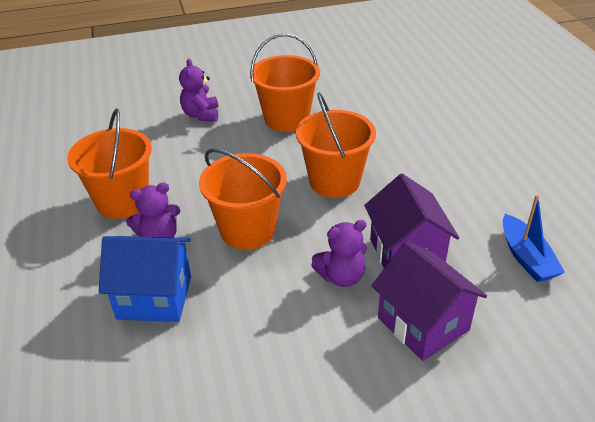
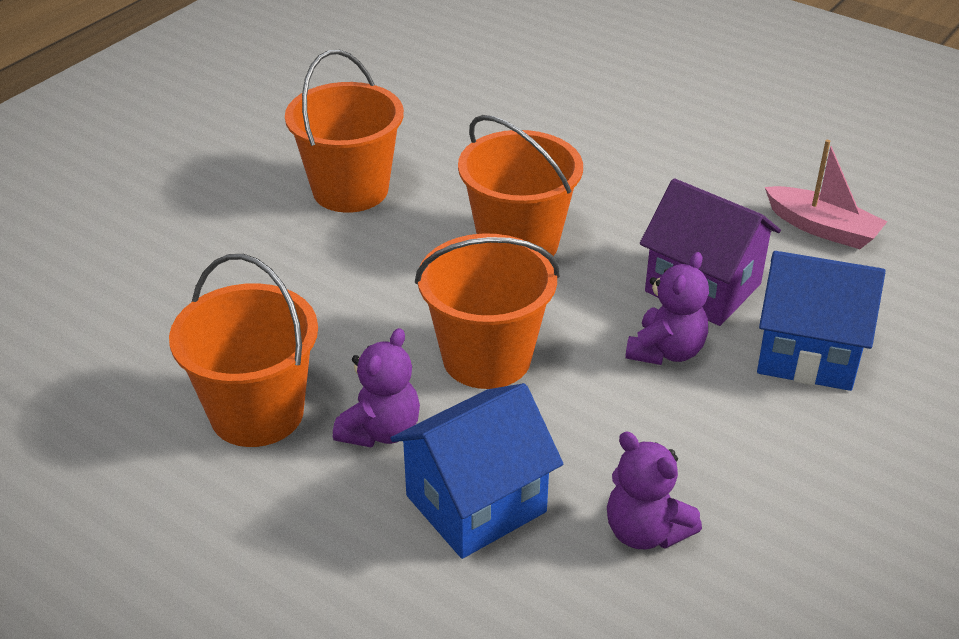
camera: 40 degrees left, 0 degrees up
(201, 115) = (212, 238): purple teddy bear -> purple teddy bear (645, 531)
(423, 324) = (807, 353): purple house -> blue house
(526, 257) = (822, 228): blue boat -> pink boat

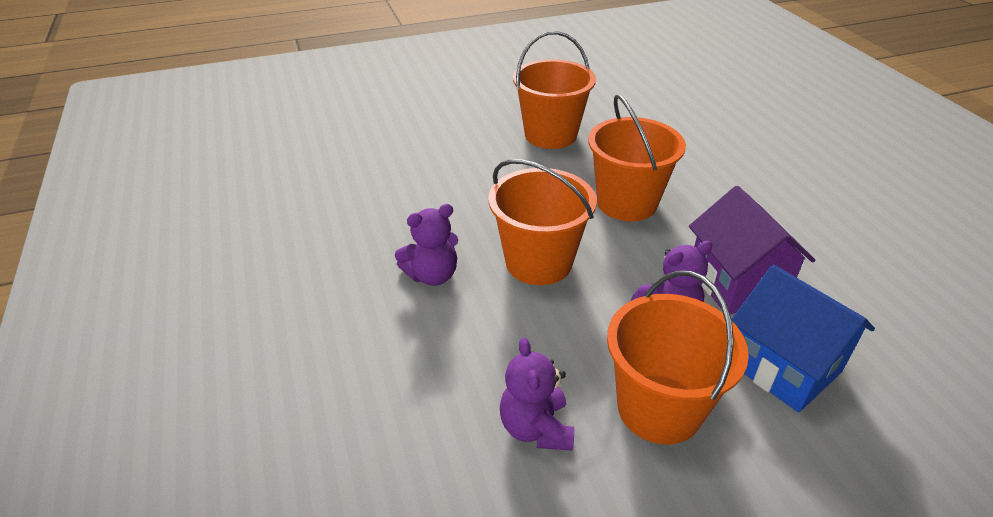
camera: 35 degrees right, 0 degrees up
(257, 413) = (376, 233): orange bucket -> orange bucket (659, 408)
(476, 504) = (443, 348): blue house -> none
(822, 228) = (878, 283): pink boat -> none

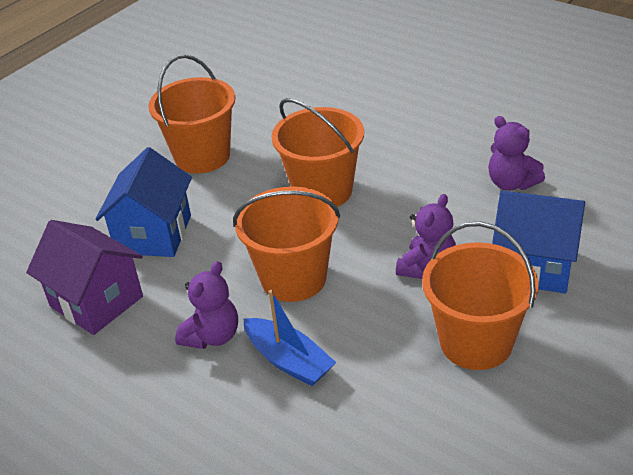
camera: 30 degrees left, 0 degrees up
(461, 176) = (154, 234): none -> blue house
(473, 328) = (289, 360): none -> blue boat
(536, 428) = (403, 406): purple teddy bear -> purple teddy bear (511, 183)
(736, 283) = (458, 219): purple house -> purple house (96, 301)

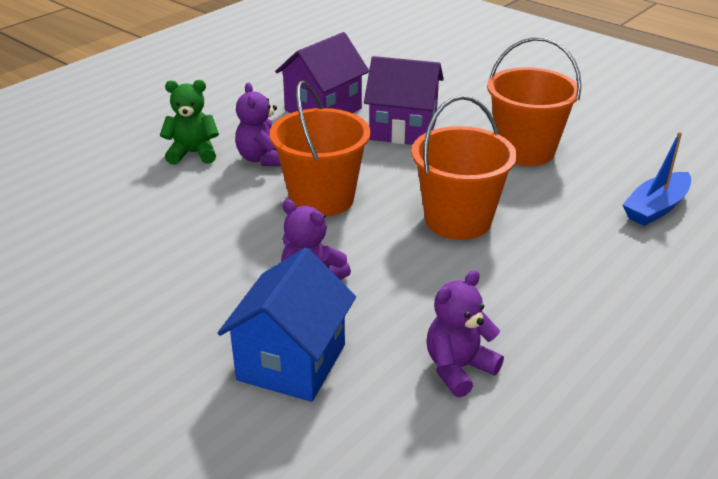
camera: 90 degrees right, 5 degrees down
(154, 234) = (403, 130): blue house -> purple house
(197, 403) = (193, 153): none -> green teddy bear
(212, 336) = (262, 159): purple teddy bear -> purple teddy bear turned 45 degrees clockwise
(289, 360) = (218, 194): blue boat -> blue boat (656, 208)
(476, 342) = (191, 301): orange bucket -> none

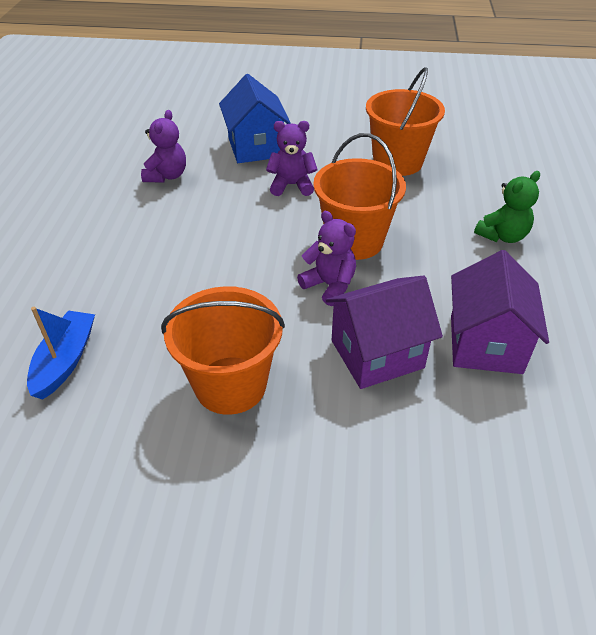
camera: 145 degrees right, 10 degrees up
(262, 159) = (446, 256): purple teddy bear -> purple teddy bear (329, 285)
(458, 220) = (236, 267): orange bucket -> orange bucket (397, 162)

